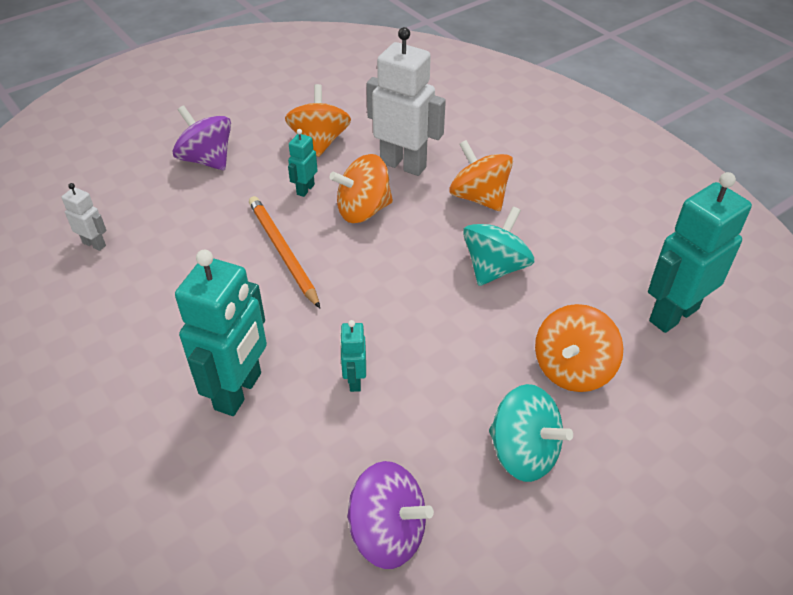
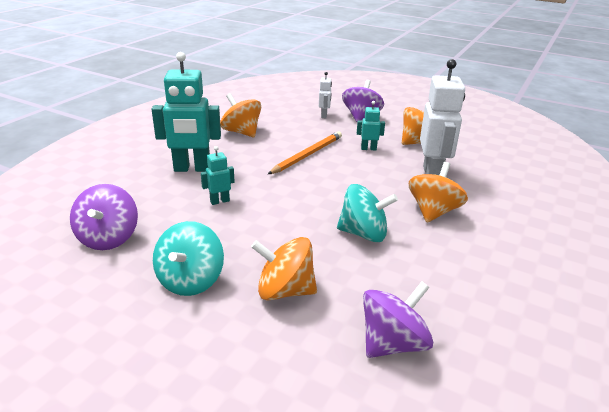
camera: 65 degrees right, 15 degrees down
(94, 244) = (269, 109): white robot -> white robot (324, 115)
(363, 210) = (370, 171): orange spinning top -> orange spinning top (241, 132)
(673, 314) = (393, 343): turquoise robot -> purple spinning top

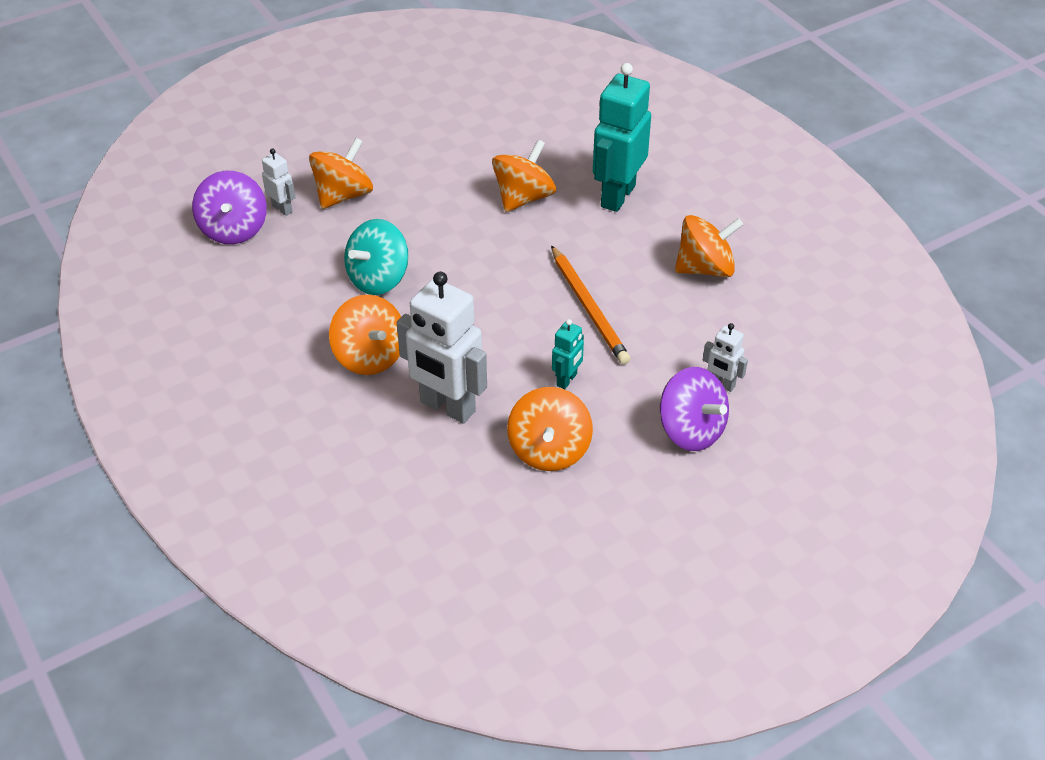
camera: 120 degrees right, 15 degrees up
(108, 238) = (508, 116): purple spinning top -> none
(191, 280) = (403, 148): turquoise spinning top -> none
(219, 201) = (523, 198): turquoise robot -> orange spinning top
(335, 323) = (282, 208): none -> white robot

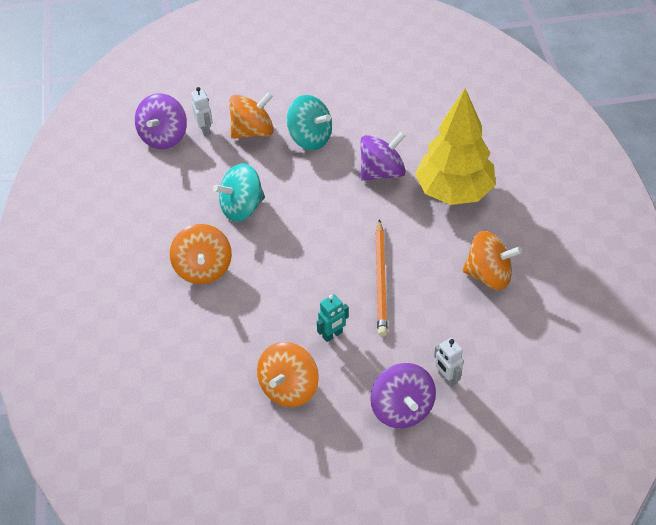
camera: 25 degrees right, 5 degrees up
(417, 185) = (310, 138): none -> turquoise spinning top
(447, 407) = (235, 327): white robot -> none
(523, 198) = (382, 172): orange spinning top -> purple spinning top
(617, 196) = (454, 191): turquoise robot -> yellow tree

